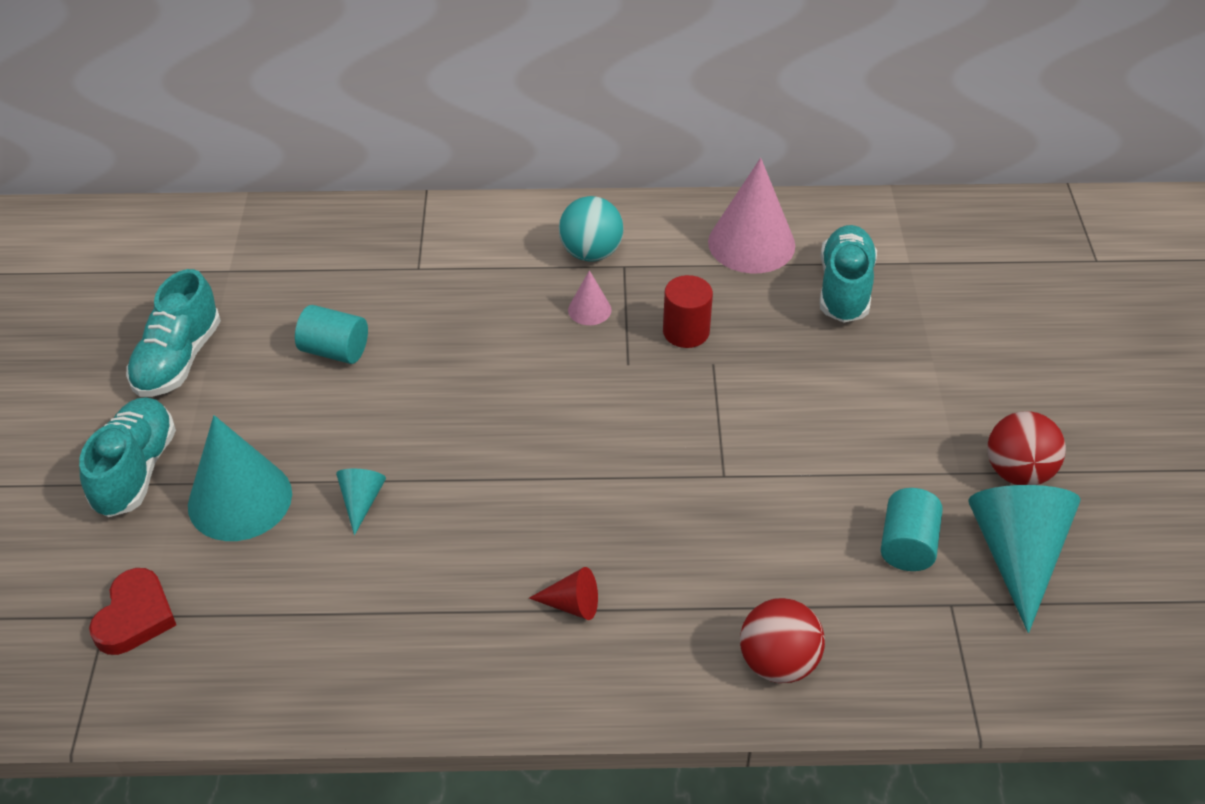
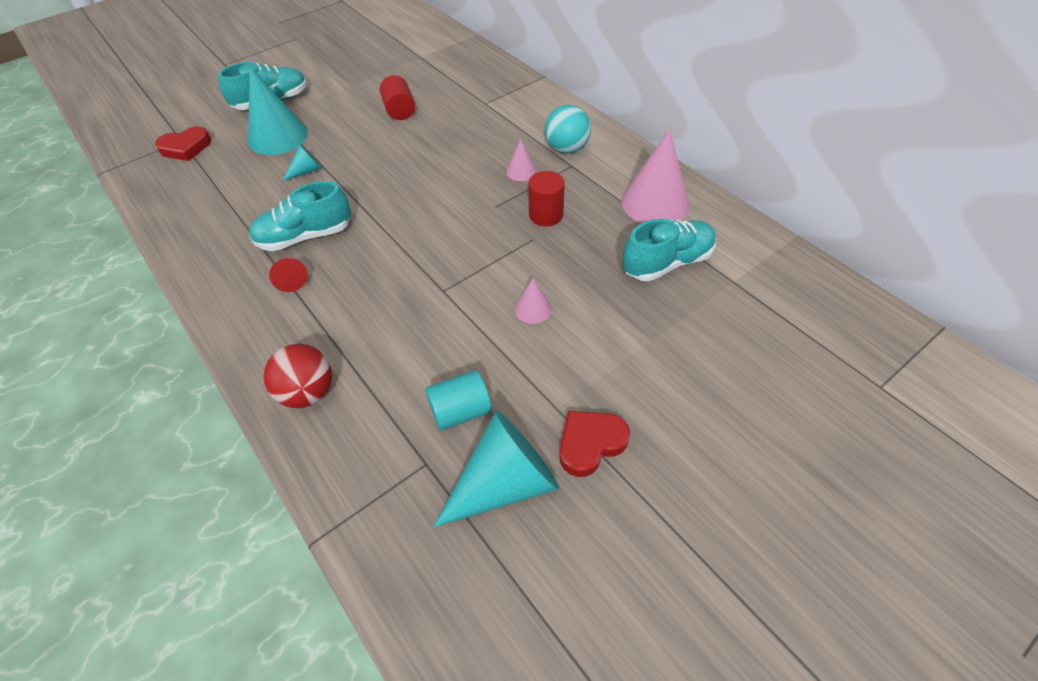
camera: 55 degrees right, 5 degrees up
(178, 359) = (349, 75): turquoise shoe -> turquoise shoe (305, 236)
(335, 350) = (399, 111): turquoise cylinder -> red cylinder
(818, 419) = (533, 309): none -> pink cone
(1017, 472) = (590, 443): red ball -> red heart

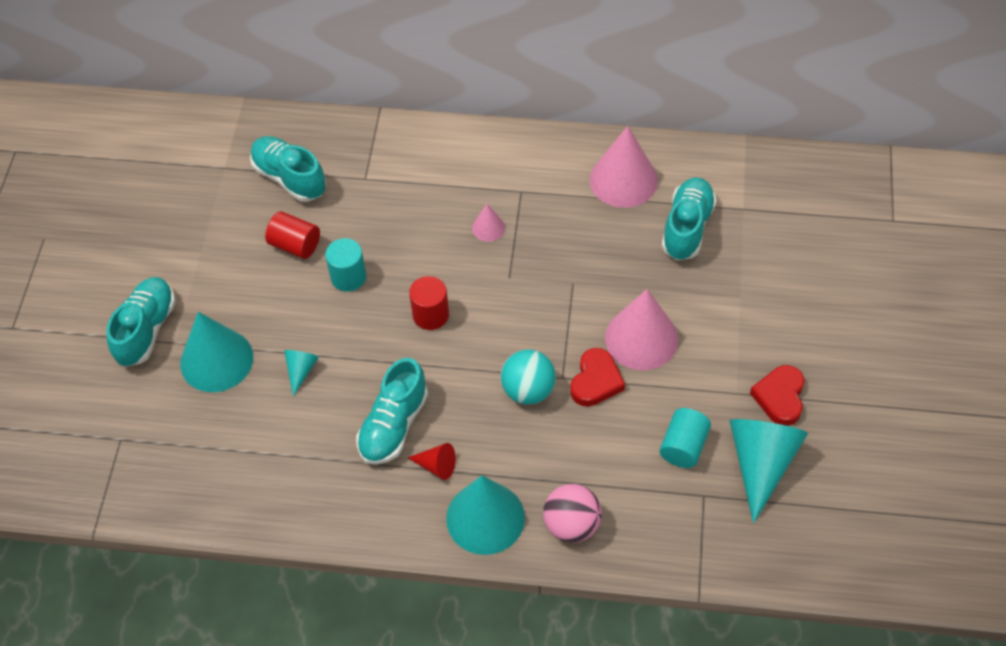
camera: 45 degrees left, 5 degrees up
(186, 148) = (139, 441): red heart -> red heart (596, 381)
(268, 336) = (485, 518): none -> turquoise cone
(308, 392) = (571, 525): red ball -> pink ball
(402, 143) = (348, 277): none -> turquoise cylinder
(445, 79) = (289, 178): none -> turquoise shoe
(533, 309) = (641, 338): pink cone -> pink cone, size x2.10
(546, 215) = (557, 254): red cylinder -> red cylinder (431, 315)
(567, 149) = (498, 177): turquoise ball -> turquoise ball (528, 390)

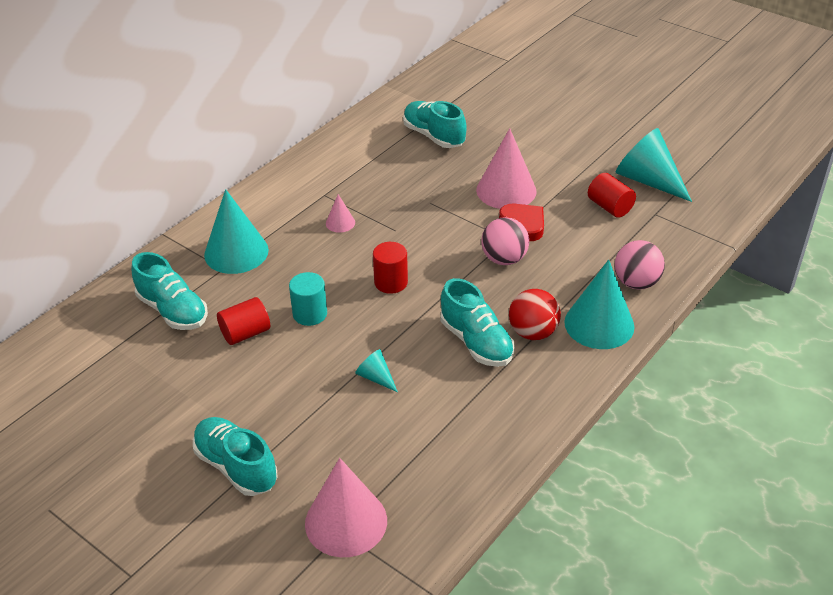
camera: 60 degrees left, 15 degrees down
(216, 360) = (315, 428): turquoise cone -> turquoise cone (236, 252)
(289, 178) = (173, 311): turquoise shoe -> turquoise shoe turned 120 degrees counterclockwise
(436, 466) = (533, 332): red cone -> red ball
(528, 390) = (504, 259): turquoise ball -> pink ball
(623, 180) = (365, 146): pink cone -> pink cone (346, 522)
(683, 446) = (610, 207): turquoise cylinder -> red cylinder
(780, 397) = (603, 153): red heart -> none

